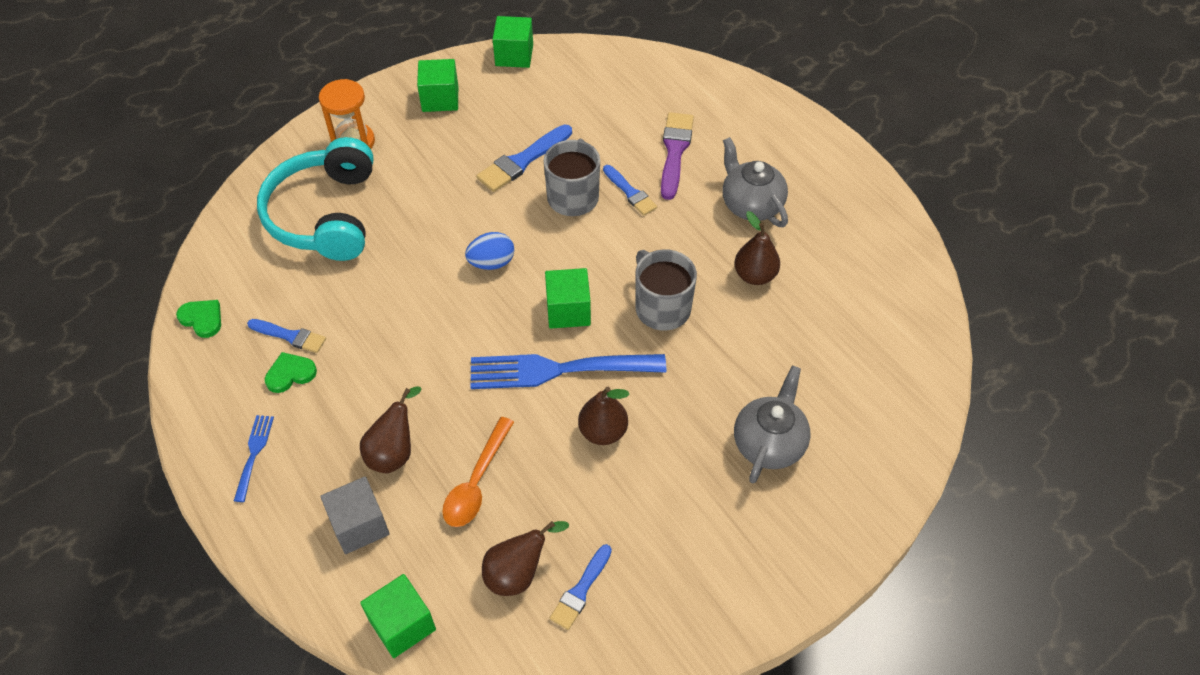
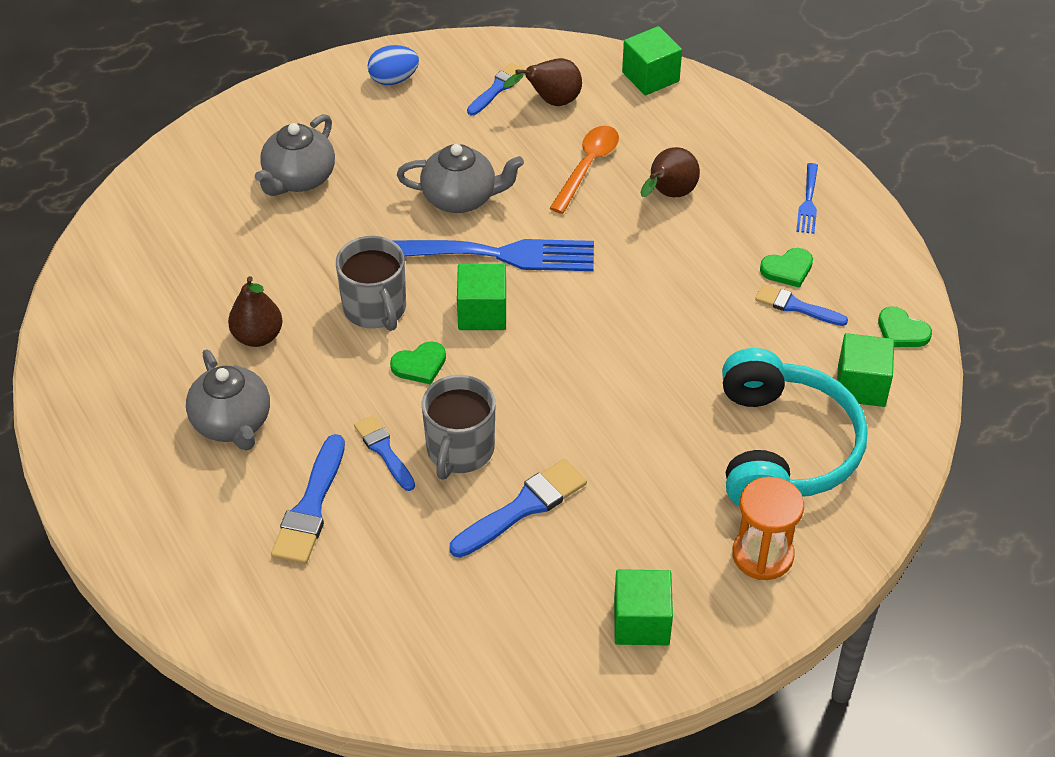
camera: 175 degrees left, 5 degrees down
(359, 525) = (695, 142): grey cube -> none
(491, 263) = (568, 372): blue egg -> blue egg (393, 79)
(514, 55) = (525, 699): green cube -> green cube (861, 385)
(603, 432) = (460, 198): brown pear -> grey teapot
(614, 260) = (420, 365): none -> green heart
(675, 151) = (310, 507): purple brush -> blue brush

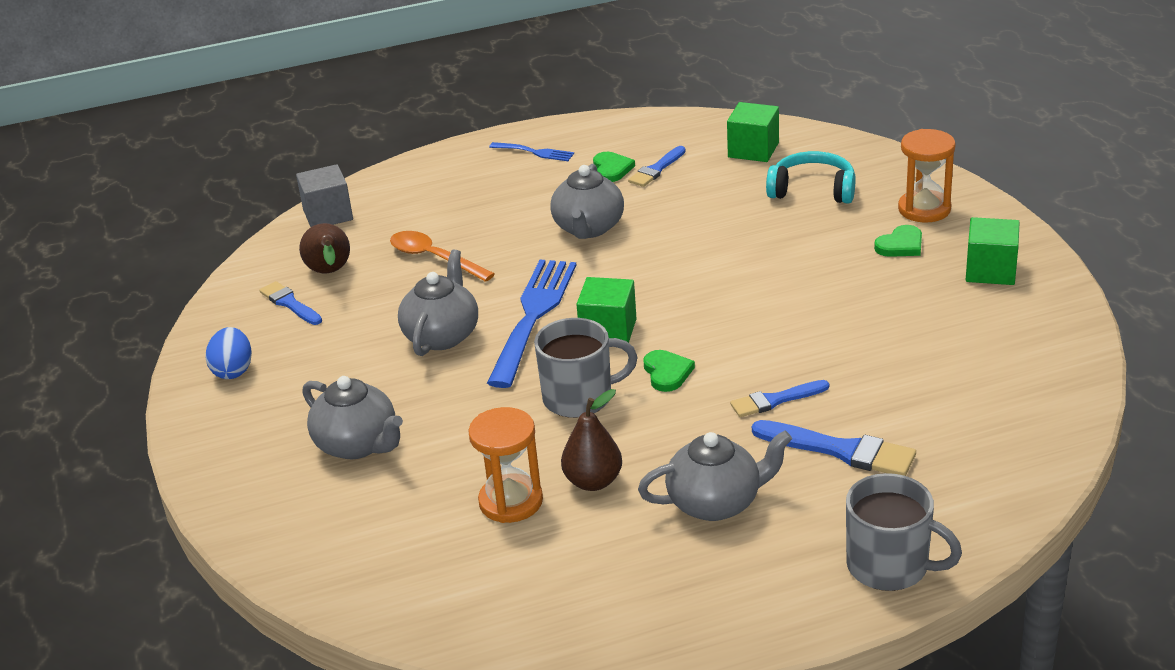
camera: 75 degrees left, 15 degrees down
(229, 288) = (511, 501): none -> orange hourglass
(459, 450) = (783, 354): grey mug -> grey mug (890, 566)
(523, 507) = (859, 322): blue brush -> none
(650, 77) = (328, 215): green cube -> grey cube
(663, 269) = (588, 228): none -> grey teapot
(669, 194) = (494, 218): brown pear -> none
(782, 448) = (812, 190): turquoise headphones -> turquoise headphones, size x0.61
(901, 331) = (699, 127): green heart -> green heart (900, 245)

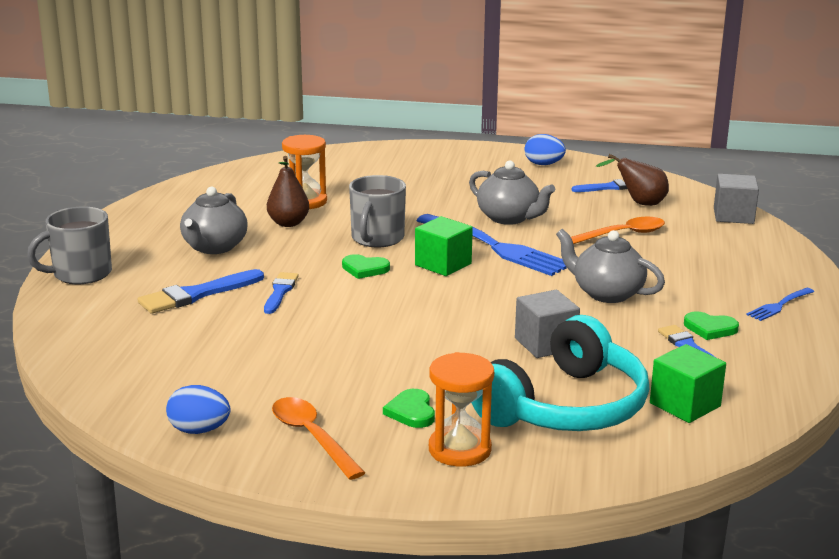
camera: 115 degrees right, 10 degrees down
(358, 445) = (418, 179): grey teapot -> none
(720, 227) = (545, 344): none -> grey cube
(812, 190) = (565, 406): turquoise headphones -> turquoise headphones, size x1.65
(990, 271) = (312, 437): green cube -> orange spoon
(1052, 323) = (199, 430): none -> blue egg

